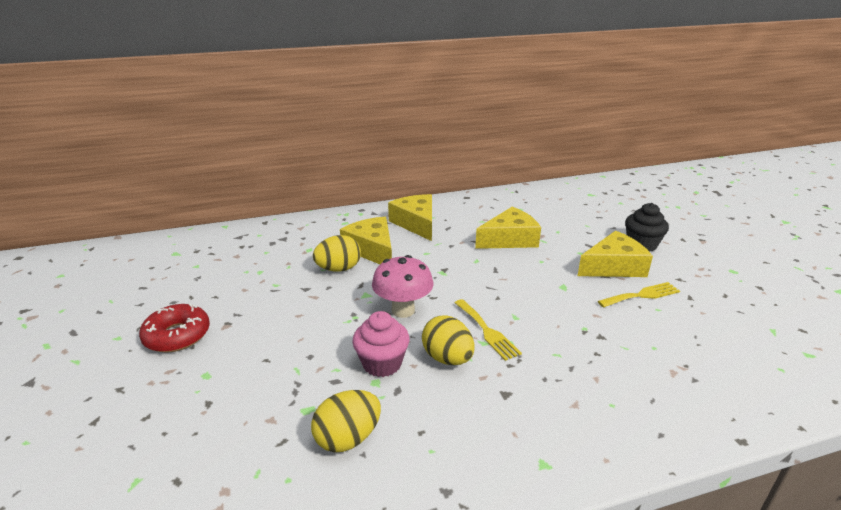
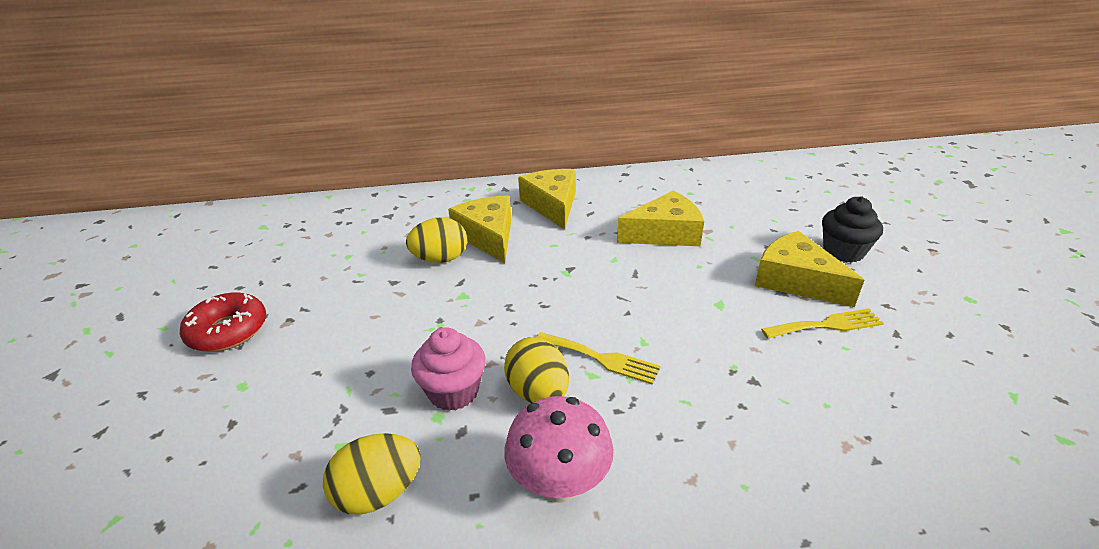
camera: 10 degrees right, 5 degrees up
(403, 310) = (501, 320): pink mushroom -> pink mushroom (559, 484)
(486, 331) = (600, 358): yellow fork -> yellow fork turned 45 degrees counterclockwise
(613, 267) = (796, 281): yellow cheese -> yellow cheese turned 120 degrees counterclockwise

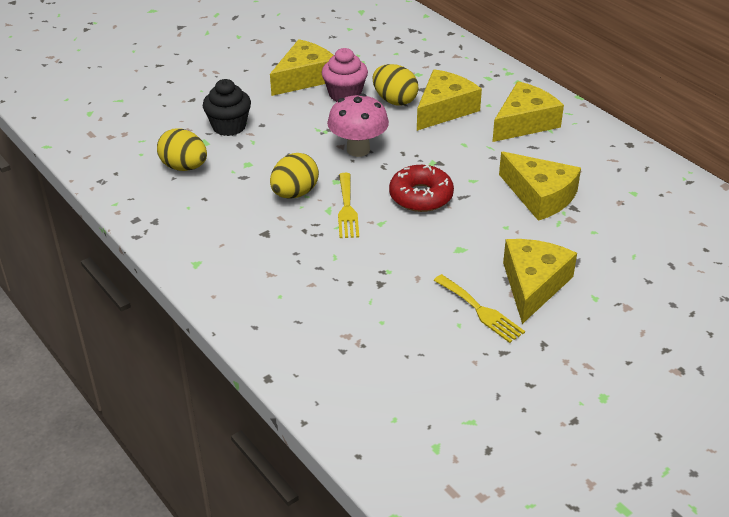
camera: 60 degrees right, 5 degrees up
(228, 331) = (253, 58): red donut -> red donut (421, 196)
(323, 304) = (304, 78): none -> yellow cheese
(453, 391) = (270, 161): pink cupcake -> pink cupcake (345, 94)
(559, 484) = (231, 225): pink mushroom -> pink mushroom (358, 150)
(843, 252) = (614, 308): black cupcake -> black cupcake (229, 126)

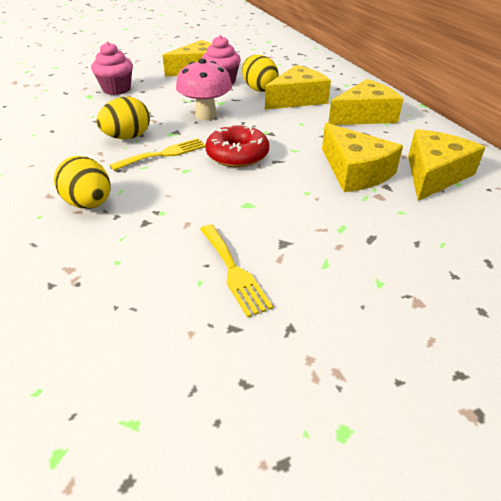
camera: 15 degrees right, 0 degrees up
(184, 167) = (58, 108): yellow egg -> yellow egg (89, 204)
(229, 126) = (116, 89): black cupcake -> pink cupcake
(347, 208) = (163, 154): yellow fork -> yellow fork turned 135 degrees counterclockwise
(533, 285) = (309, 254): yellow cheese -> yellow cheese (434, 174)

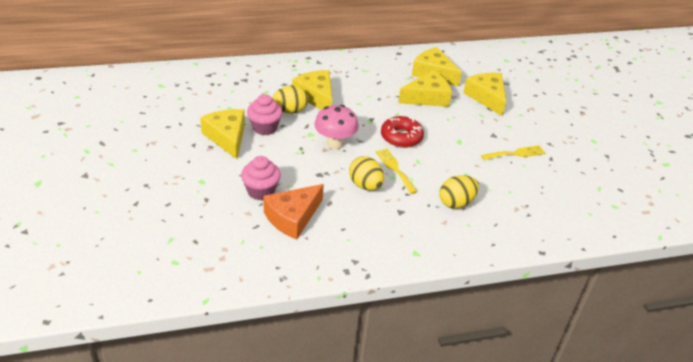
camera: 85 degrees left, 0 degrees up
(74, 105) = (293, 217): none -> orange cheese
(364, 116) = (353, 75): yellow cheese -> yellow cheese (487, 97)

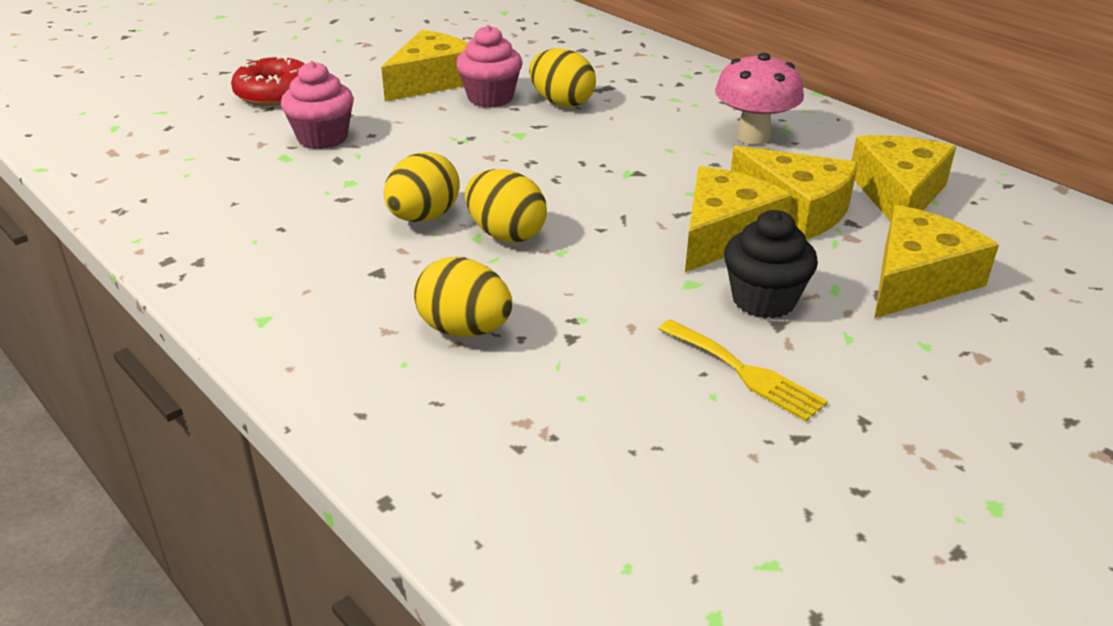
camera: 65 degrees right, 5 degrees down
(293, 217) = (276, 178): orange cheese -> none
(316, 97) = (633, 110): yellow cheese -> yellow cheese (723, 234)
(335, 144) = (516, 160): pink mushroom -> pink mushroom (753, 137)
(395, 169) = (506, 234): yellow fork -> yellow egg
(401, 137) = (618, 215): red donut -> red donut (275, 93)
(479, 131) = (763, 300): none -> black cupcake

